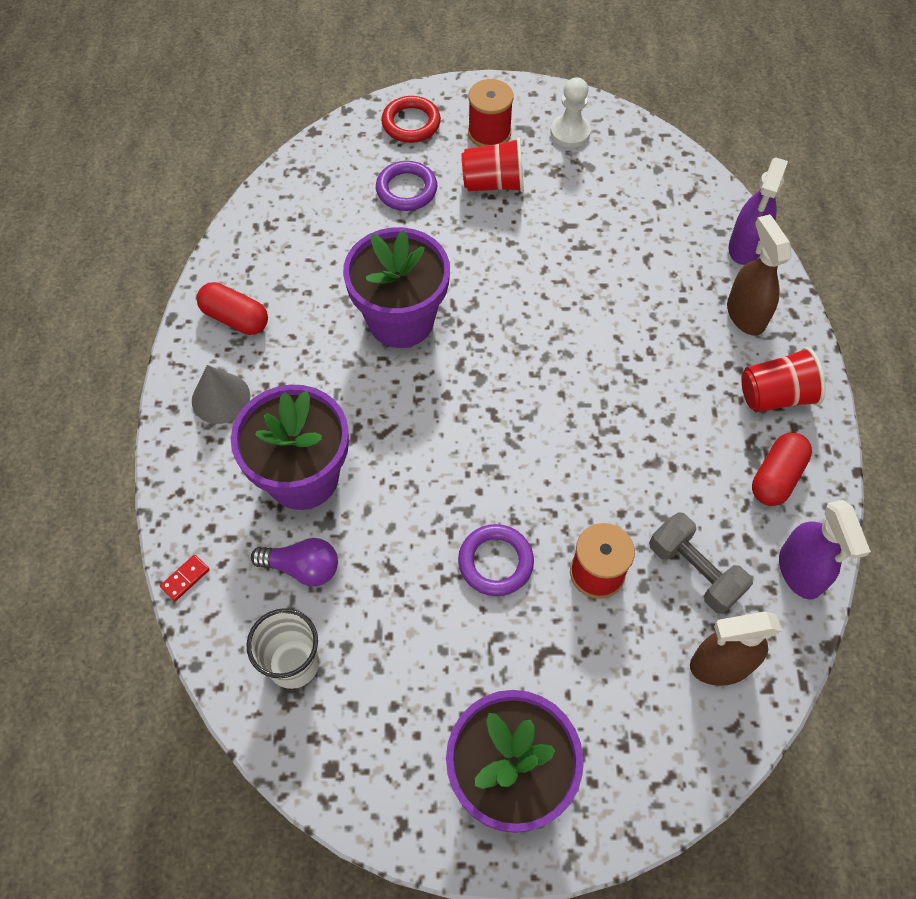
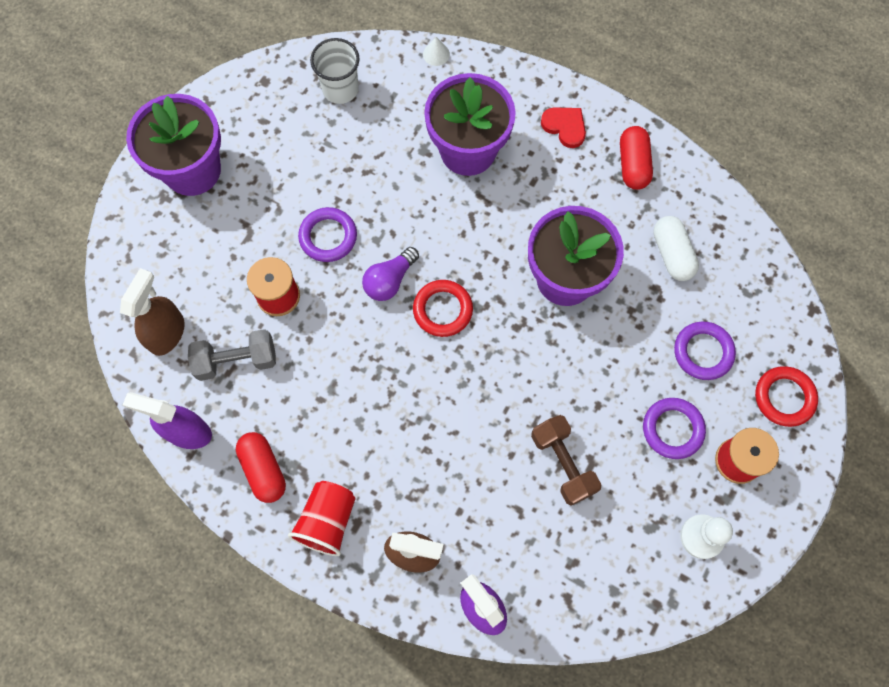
camera: 120 degrees right, 10 degrees up
(185, 578) = (436, 54): red domino -> white cone
(221, 398) = (565, 127): grey cone -> red heart
(235, 318) = (633, 165): red capsule -> red capsule turned 60 degrees counterclockwise
(302, 568) = (400, 121): purple light bulb -> purple light bulb (390, 280)
(320, 248) = (672, 254): none -> white capsule
(493, 183) = (672, 429): red cup -> purple ring
(504, 407) = (442, 310): none -> red ring
(582, 245) = (563, 463): none -> brown dumbbell

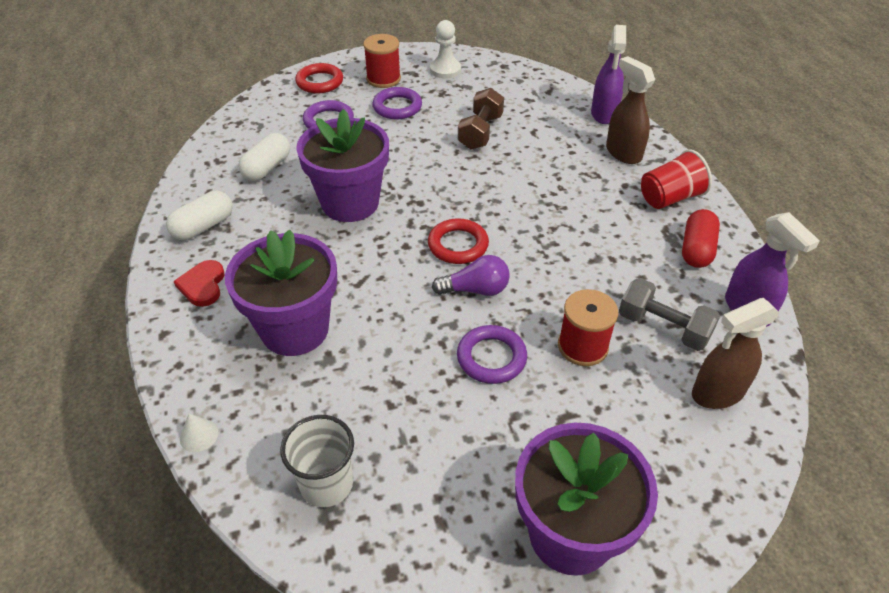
camera: 135 degrees left, 25 degrees down
(633, 165) = (203, 226): red capsule -> white capsule

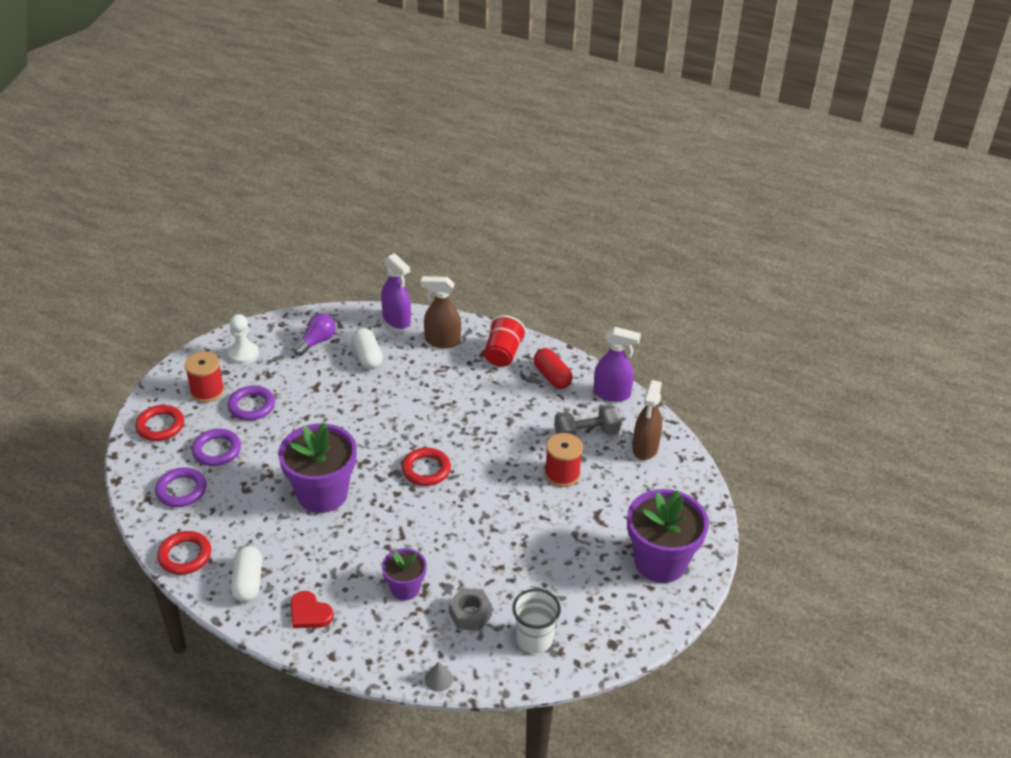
camera: 50 degrees left, 5 degrees down
(199, 176) = (185, 555): none -> red ring
(199, 435) = (438, 679): white cone -> grey cone
(267, 168) = (227, 514): white capsule -> white capsule (367, 357)
(295, 329) = (405, 588): purple flower pot -> purple flower pot, size x0.54
(309, 402) = (470, 614): none -> grey nut
(475, 290) = (471, 487): purple light bulb -> purple light bulb (316, 342)
(480, 132) = (336, 386): brown dumbbell -> none
(491, 358) = (527, 516): purple ring -> purple ring (181, 490)

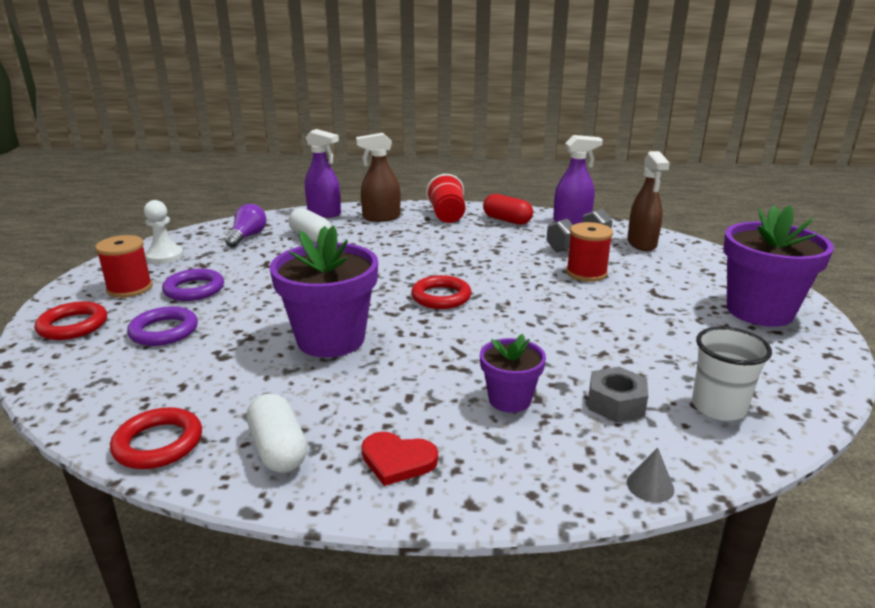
camera: 20 degrees left, 15 degrees down
(181, 490) = (126, 376): purple ring -> none

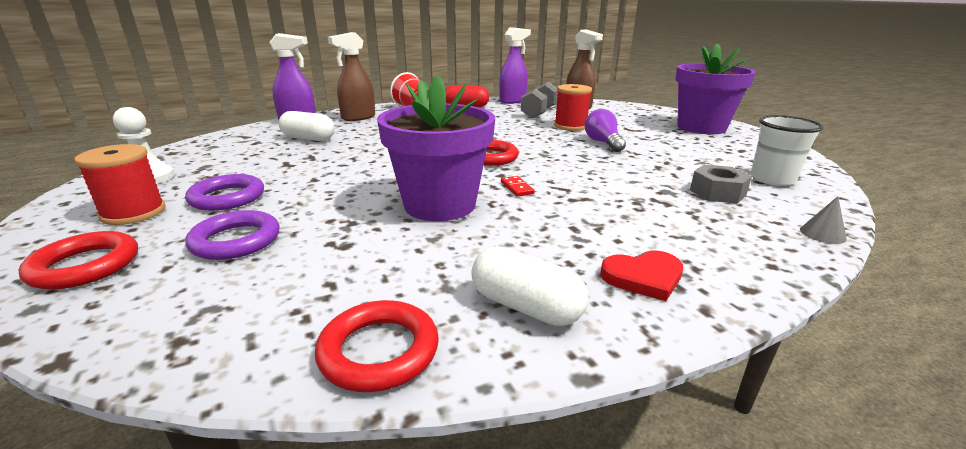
camera: 30 degrees left, 0 degrees up
(247, 237) = (236, 148): purple light bulb -> purple light bulb (603, 143)
(417, 339) = (516, 188): none -> red domino
(509, 399) = (650, 209): purple flower pot -> none

